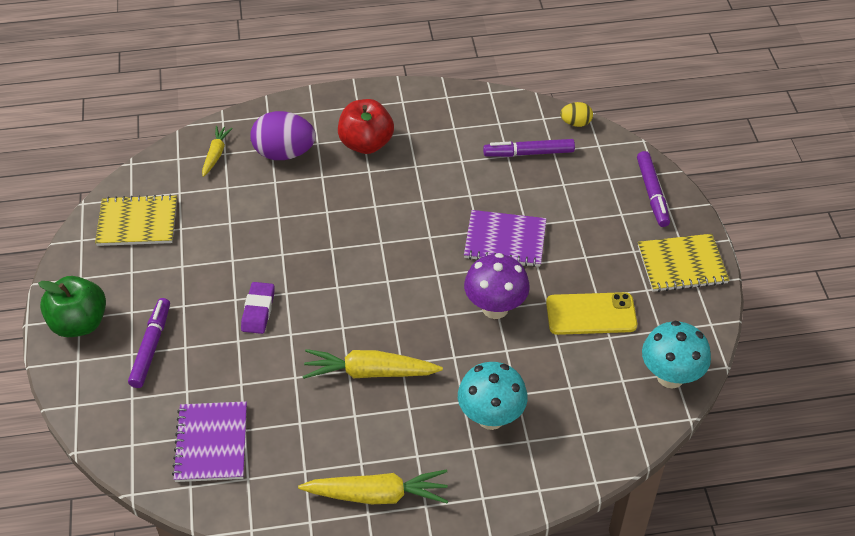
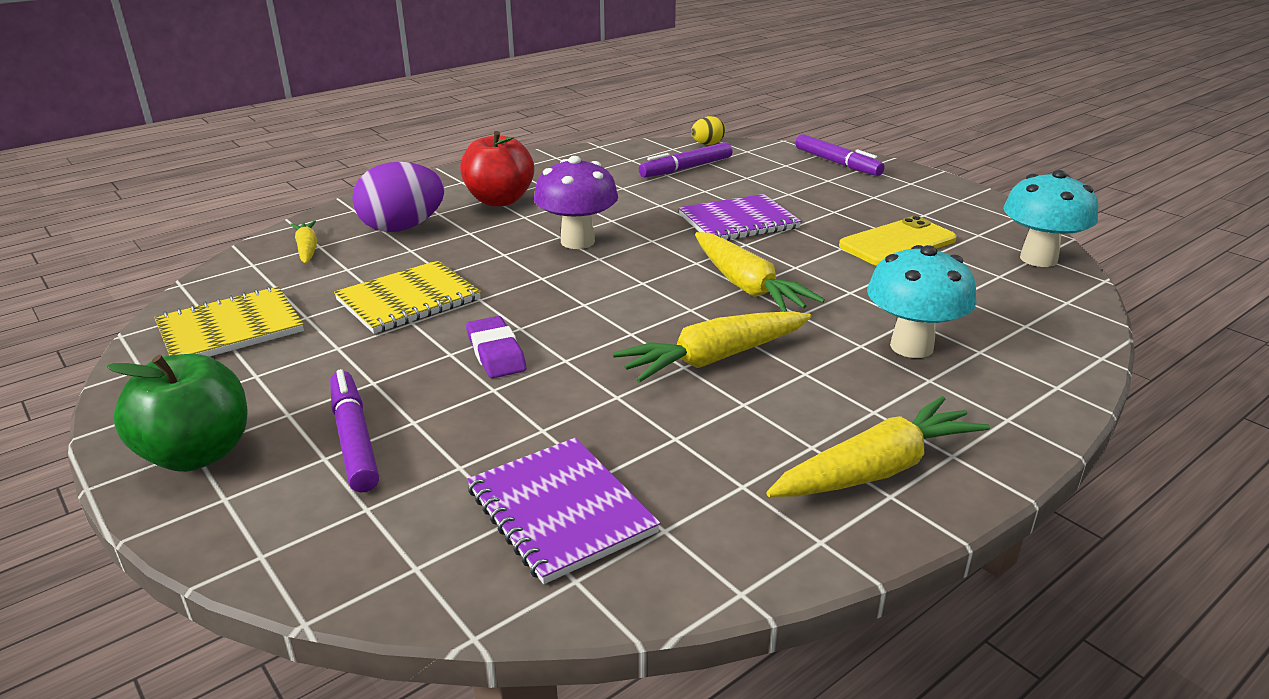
camera: 30 degrees left, 20 degrees down
(447, 315) = (747, 286): none -> yellow carrot
(495, 308) = (794, 266): purple mushroom -> purple mushroom (577, 241)
(682, 265) = (930, 193): yellow notebook -> yellow notebook (408, 300)

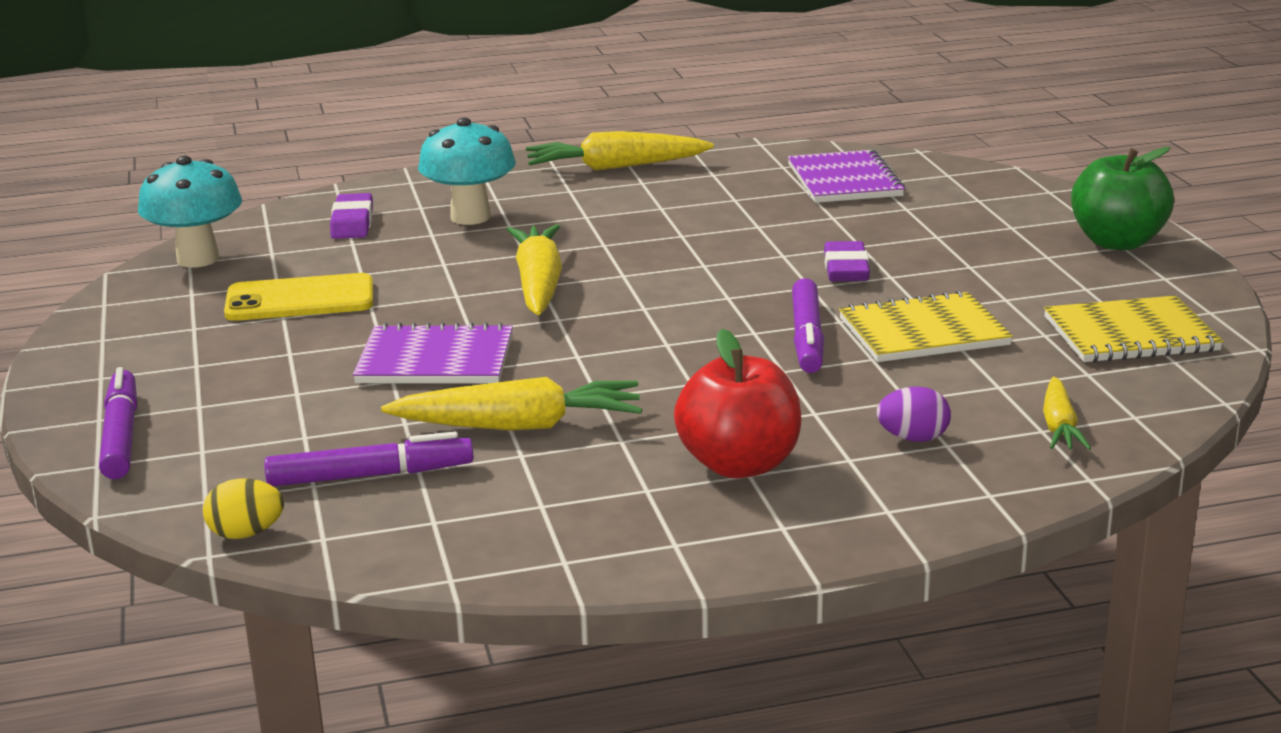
camera: 155 degrees left, 5 degrees down
(354, 439) = (987, 232): purple marker -> purple marker (807, 337)
(402, 228) = (913, 438): purple egg -> purple egg, size x0.51
(577, 241) = (675, 370): purple mushroom -> none
(714, 359) = (650, 235): yellow carrot -> yellow carrot (520, 426)
(1001, 317) = (352, 223): none -> purple eraser

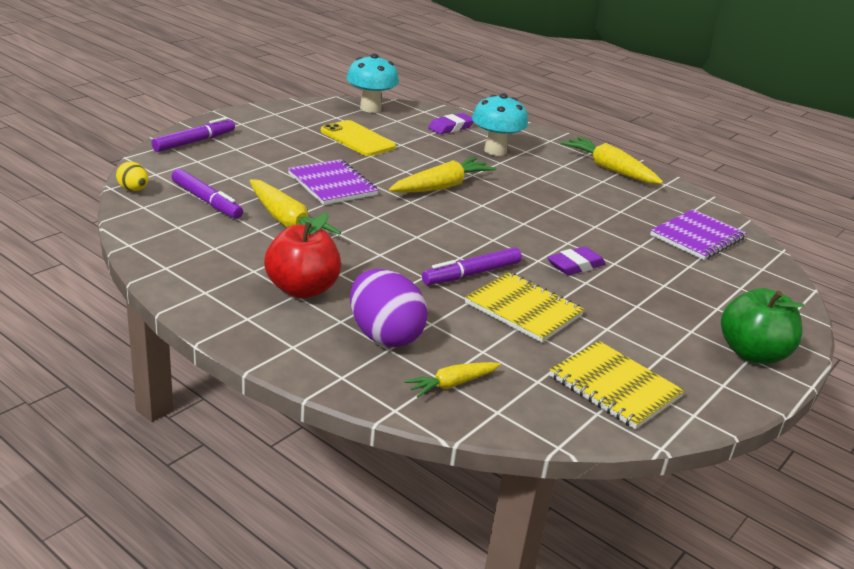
camera: 50 degrees right, 5 degrees up
(913, 438) = (384, 335): purple egg -> purple egg, size x1.94

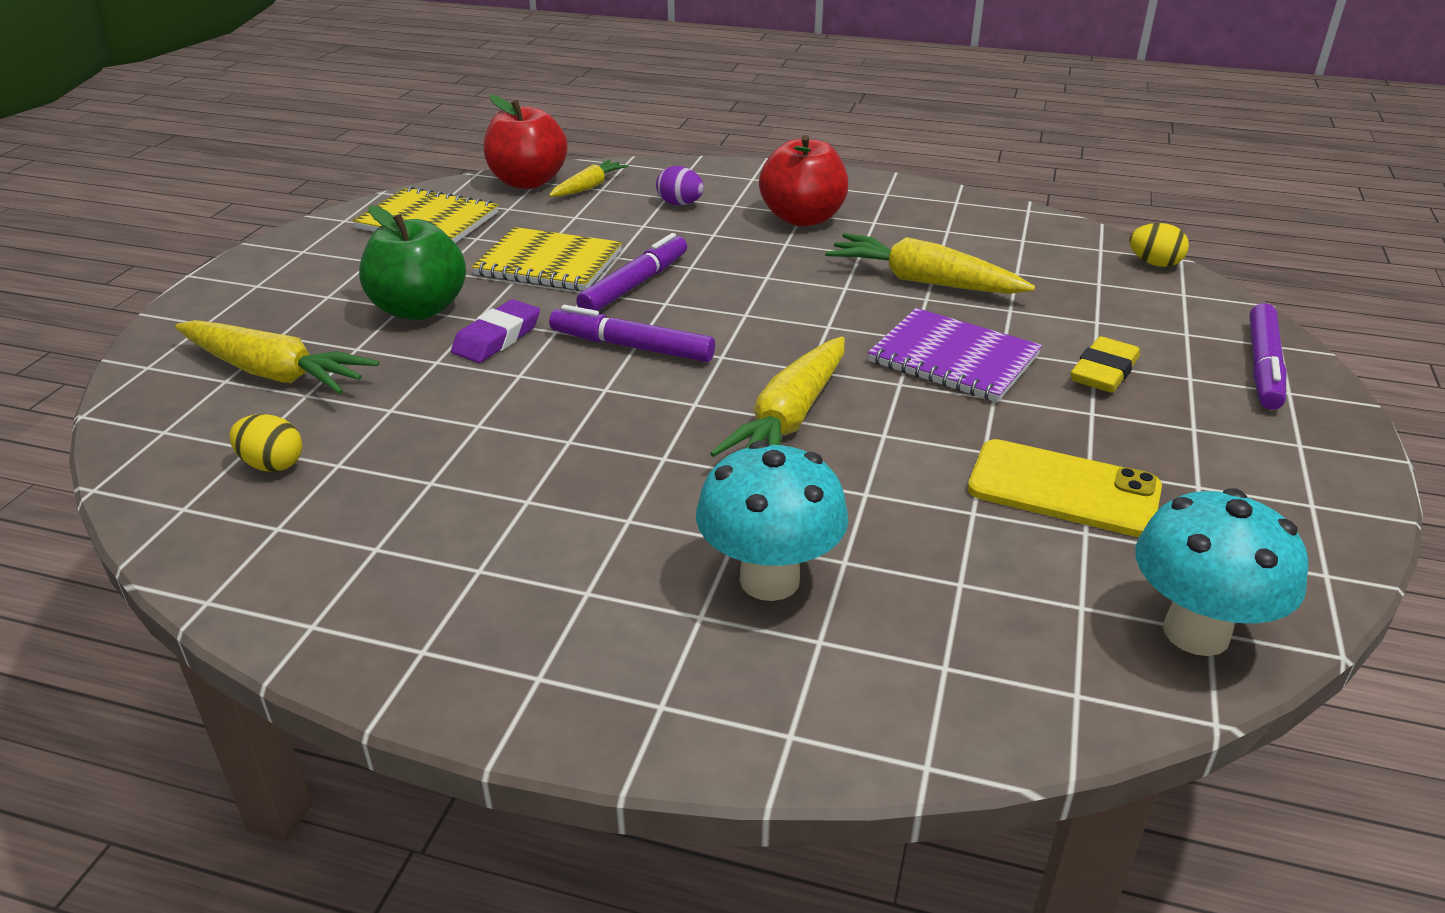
camera: 160 degrees right, 5 degrees up
(206, 201) = (1054, 277): purple marker -> purple marker (632, 347)
(270, 160) = (1104, 372): none -> yellow eraser
(384, 335) = (680, 204): purple egg -> purple egg, size x0.51
(450, 127) = (941, 637): purple eraser -> none
(508, 413) = (528, 182): none -> red apple
(609, 169) = (465, 627): yellow carrot -> yellow carrot (275, 373)
(697, 237) = (272, 465): purple notebook -> yellow egg
(752, 354) = (250, 289): green apple -> green apple (419, 309)

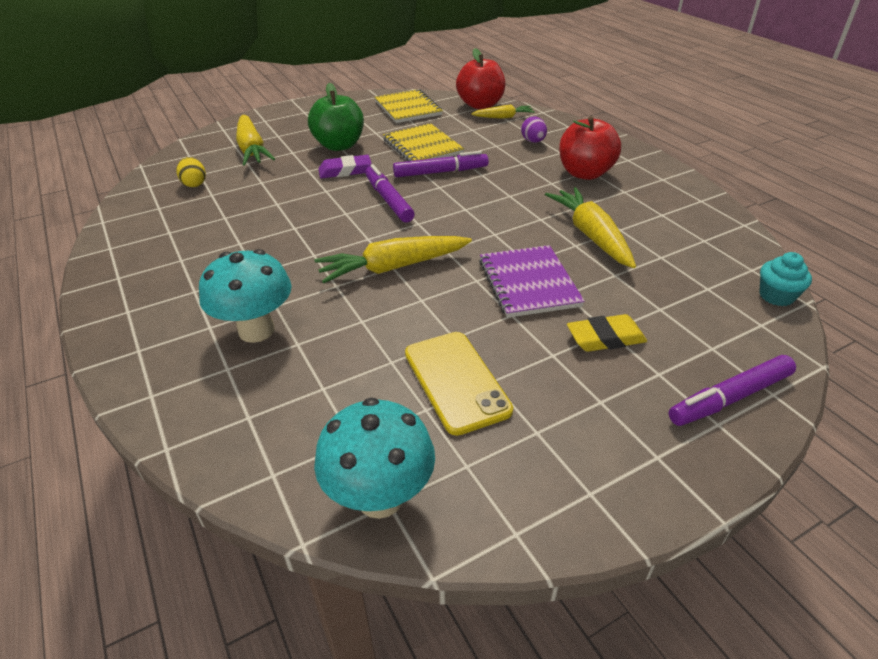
camera: 45 degrees right, 5 degrees up
(1154, 264) = (776, 296): yellow egg -> turquoise cupcake

